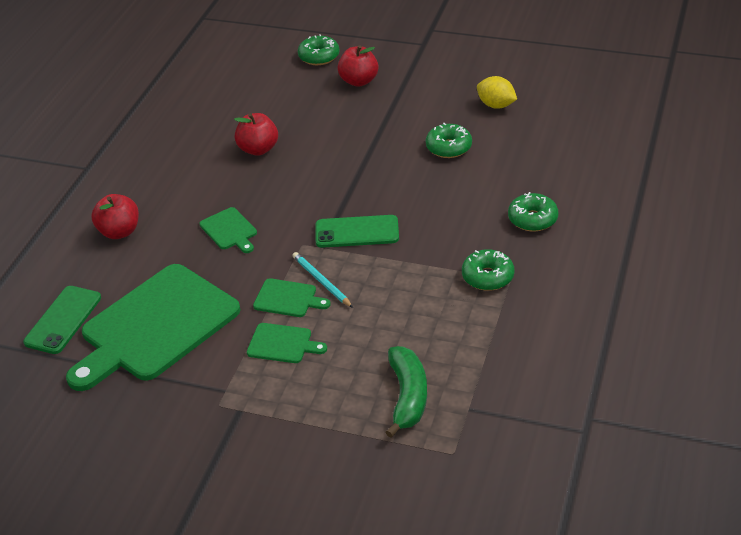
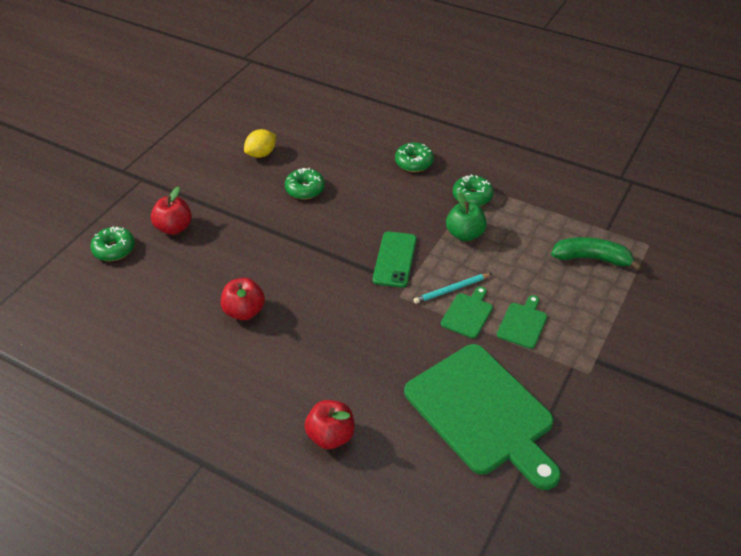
camera: 80 degrees left, 5 degrees up
(63, 320) = (456, 492): green phone -> none
(229, 230) = (361, 345): green cutting board -> none
(416, 280) = (465, 234): none -> green apple

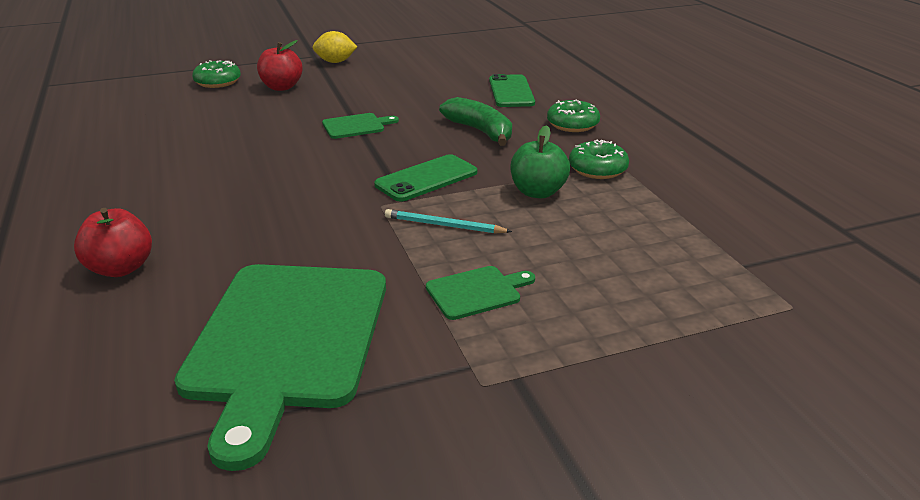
camera: 40 degrees right, 15 degrees down
(244, 311) = (231, 153): red apple -> none
(261, 154) = (433, 73): yellow lemon -> yellow lemon (335, 62)
(305, 189) = (430, 104): green donut -> none
(339, 148) = (511, 92): none -> green phone
(468, 314) = (427, 252): green cutting board -> green cutting board (356, 126)
(592, 258) = (675, 281): green banana -> green banana (480, 131)

